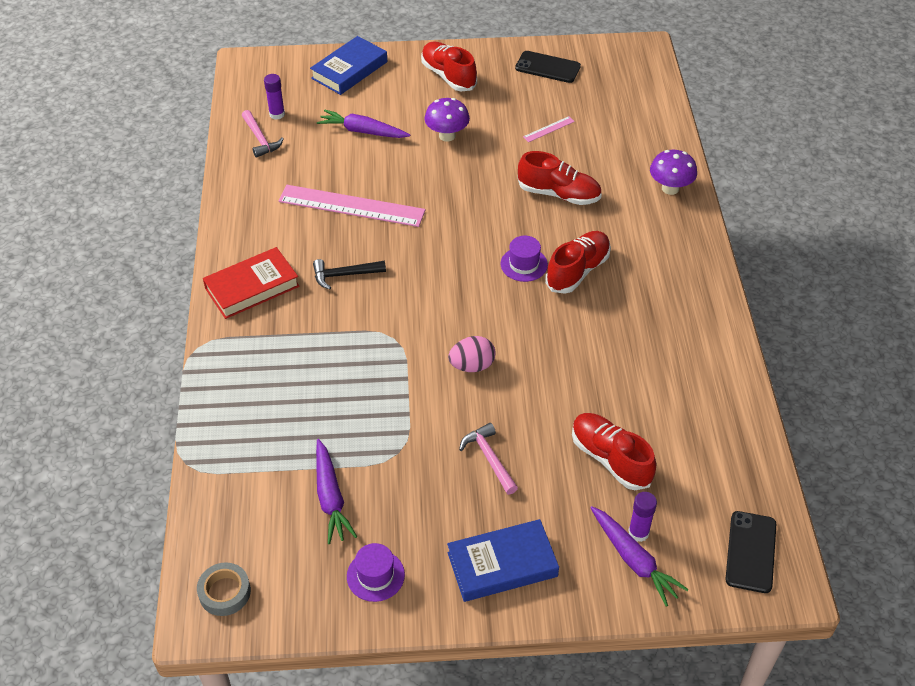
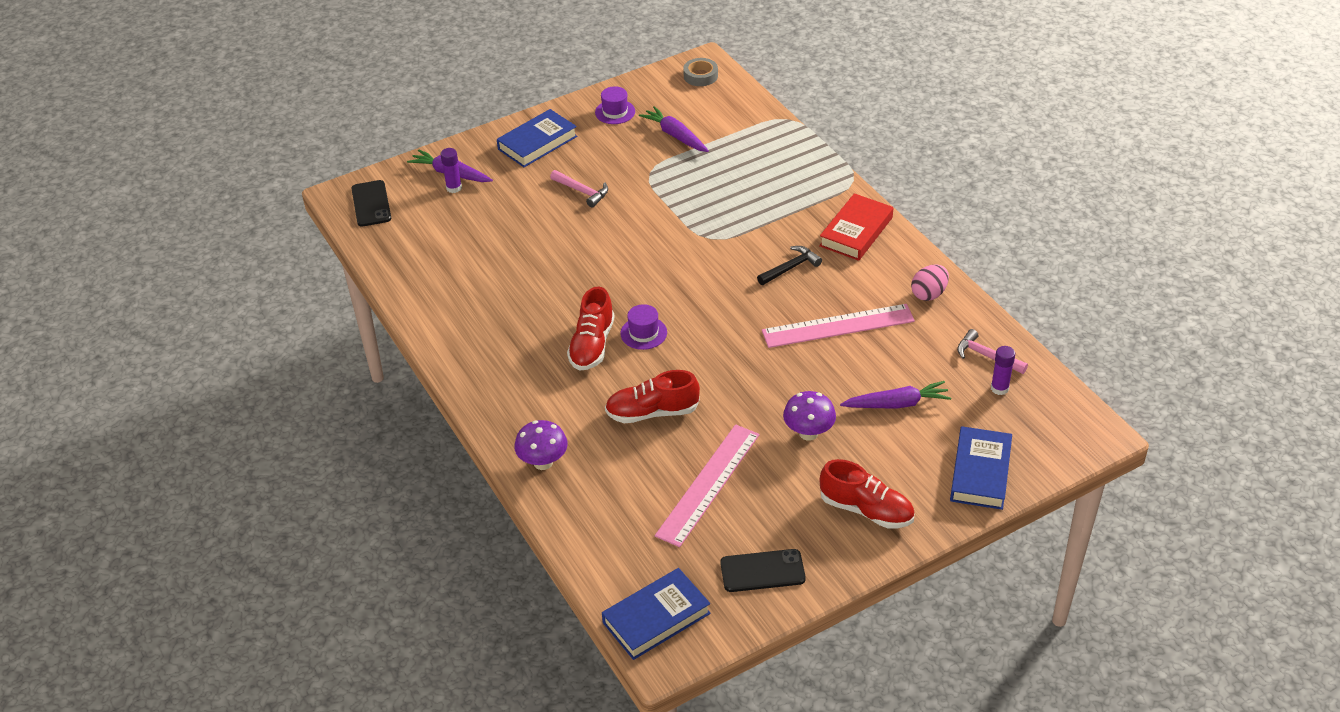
camera: 155 degrees right, 5 degrees down
(472, 366) = (634, 242): pink egg -> pink egg (929, 294)
(549, 129) = (708, 484): pink ruler -> pink ruler, size x2.41
(610, 459) = (493, 221): red shoe -> none
(637, 67) = (656, 618): none -> blue book

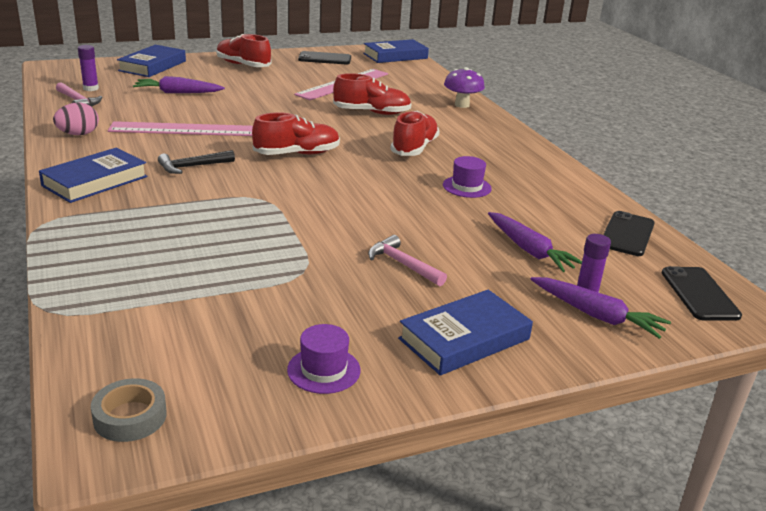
camera: 175 degrees left, 15 degrees down
(403, 256) = (627, 234): none -> black phone
(643, 333) = (364, 148): purple hat -> purple hat (467, 187)
(675, 136) = (240, 314): purple carrot -> purple carrot (529, 250)
(706, 308) = (297, 154): none -> red shoe
(808, 433) = (256, 91): purple mushroom -> none
(856, 232) = (95, 181): red book -> blue book

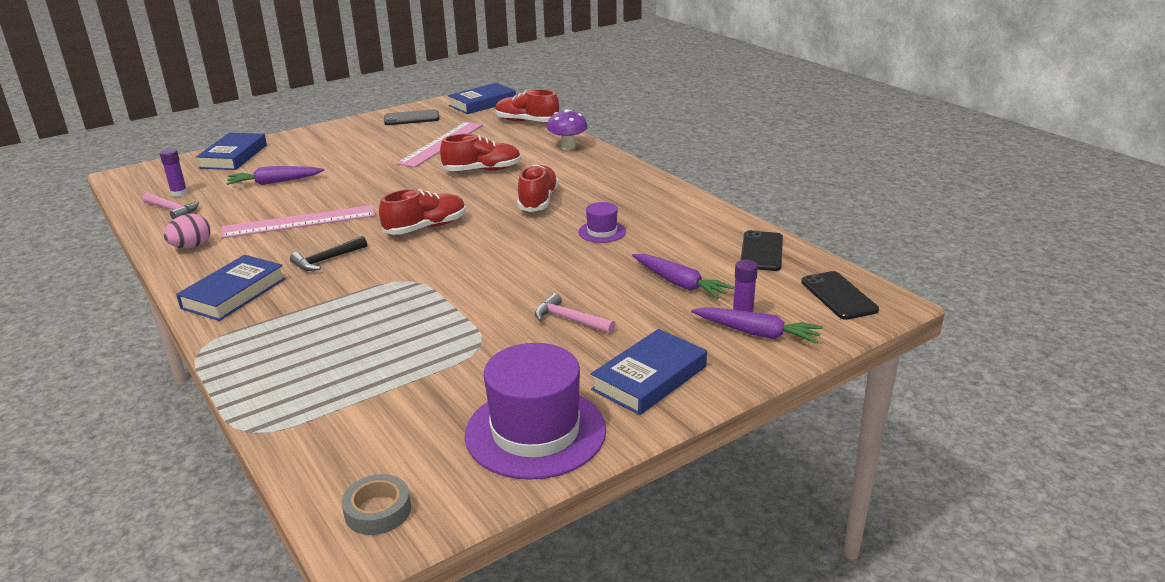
camera: 10 degrees left, 0 degrees up
(243, 65) = (330, 140): red shoe -> red shoe (527, 122)
(323, 370) = (535, 432): purple hat -> purple hat, size x2.09

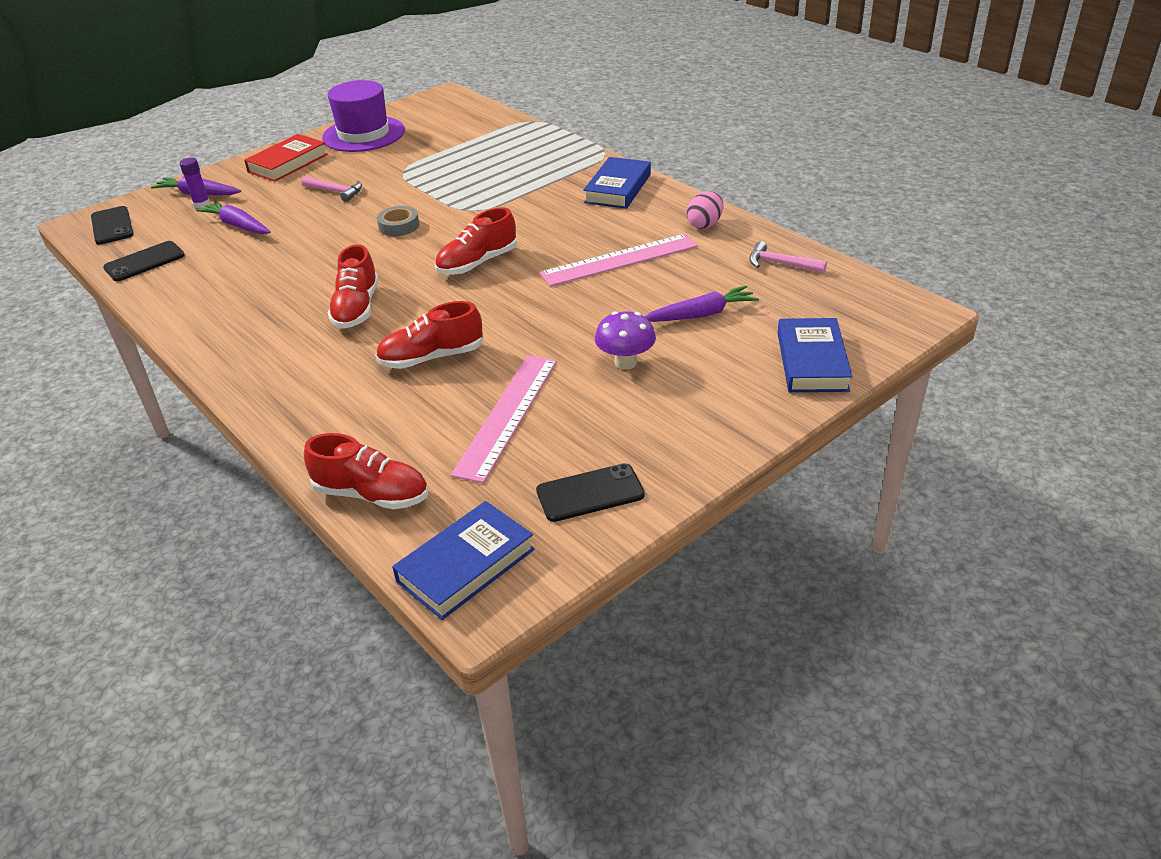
camera: 175 degrees right, 10 degrees up
(179, 193) = (804, 288): purple glue stick -> none
(327, 260) = (559, 222): black hammer -> none
(378, 511) = (443, 103): grey tape -> grey tape (399, 226)
(567, 146) = (307, 421): purple mushroom -> purple mushroom (625, 362)
(602, 232) = (292, 272): purple hat -> none
(649, 378) = (288, 163): blue book -> red book
(761, 251) = (144, 262): black phone -> black phone turned 45 degrees clockwise

